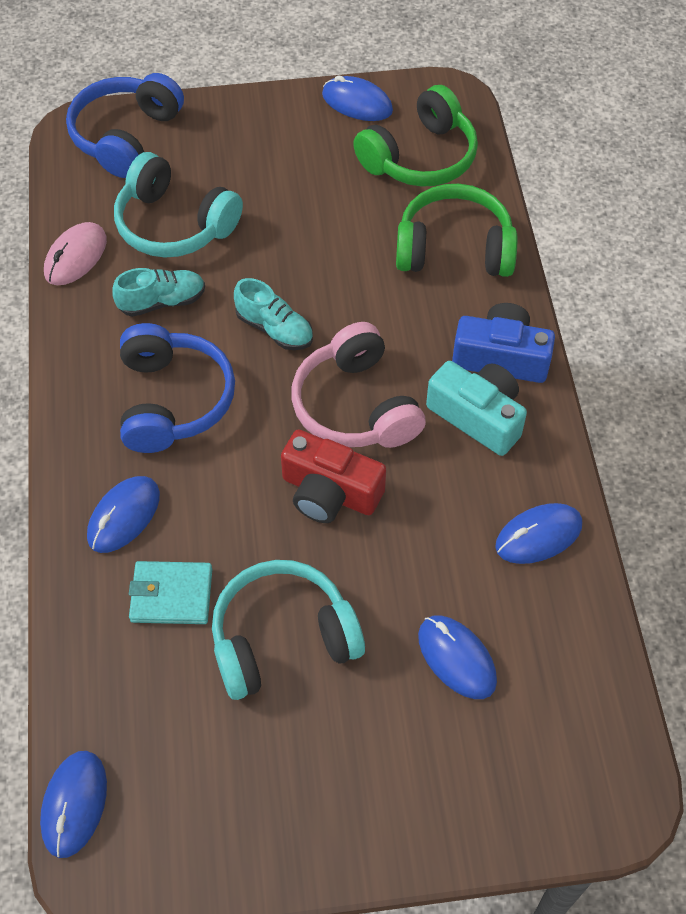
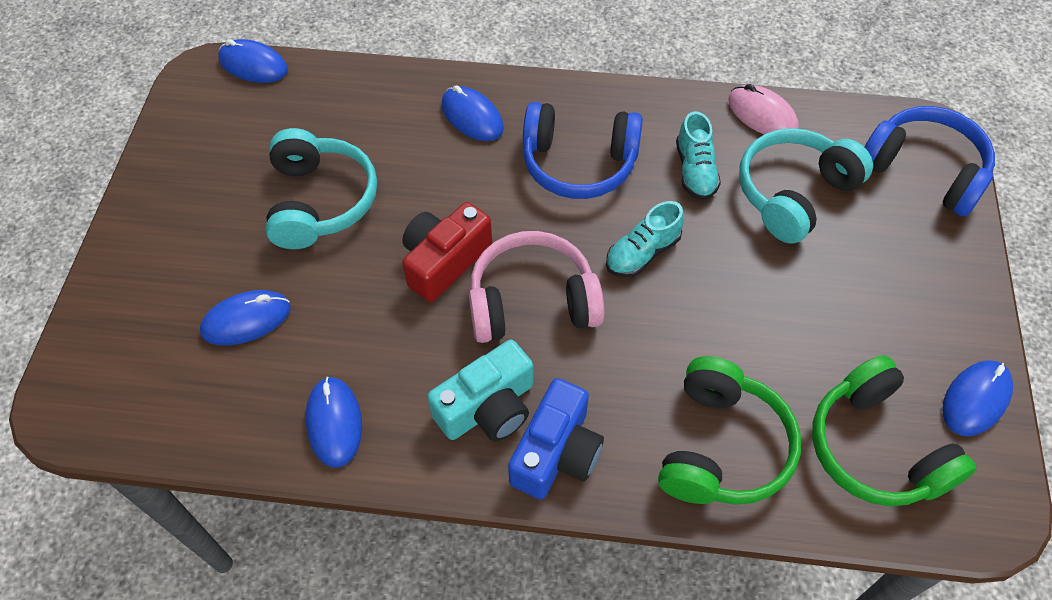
camera: 105 degrees right, 0 degrees up
(171, 595) = (389, 137): turquoise wallet -> none

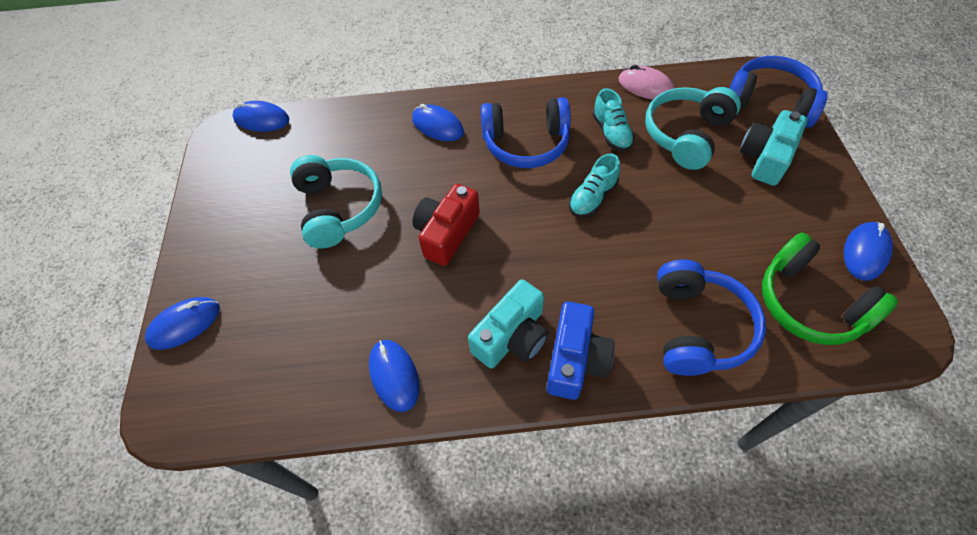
camera: 10 degrees left, 0 degrees up
(246, 320) = (302, 310): blue mouse -> blue mouse (185, 324)
(532, 301) = (522, 249): pink headphones -> none
(722, 447) = (698, 327): green headphones -> blue headphones
(890, 246) = (765, 158): none -> turquoise camera

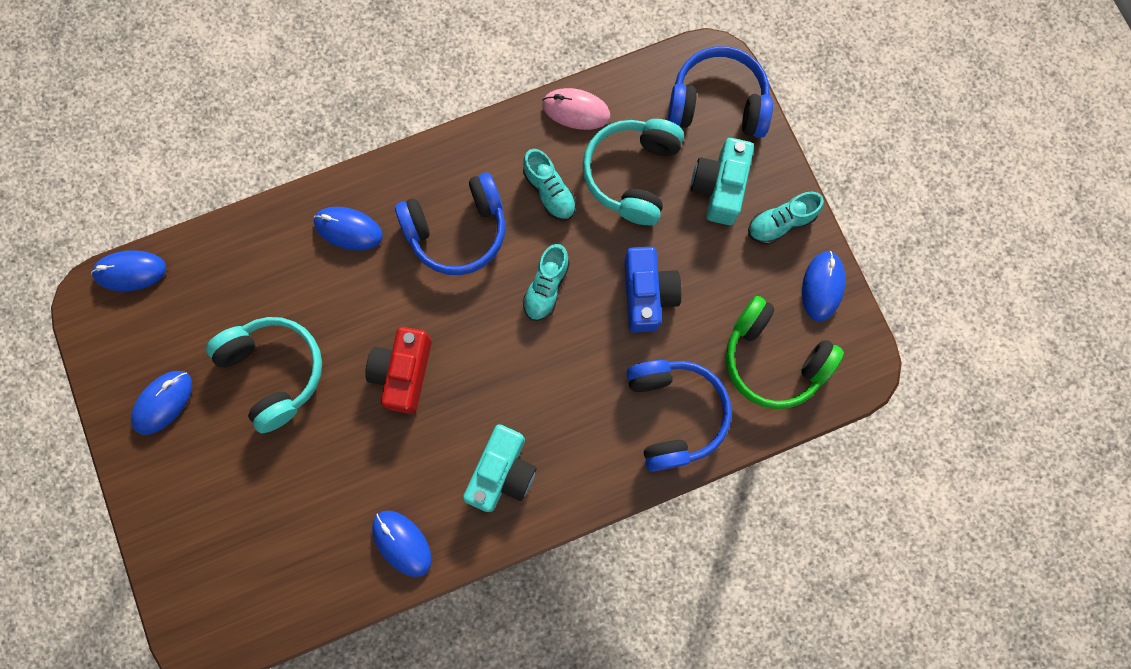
camera: 20 degrees left, 20 degrees up
(185, 324) = (170, 550): blue mouse -> blue mouse (163, 402)
(575, 360) = (567, 479): blue camera -> blue camera (647, 294)
(823, 194) = (780, 223): none -> turquoise shoe

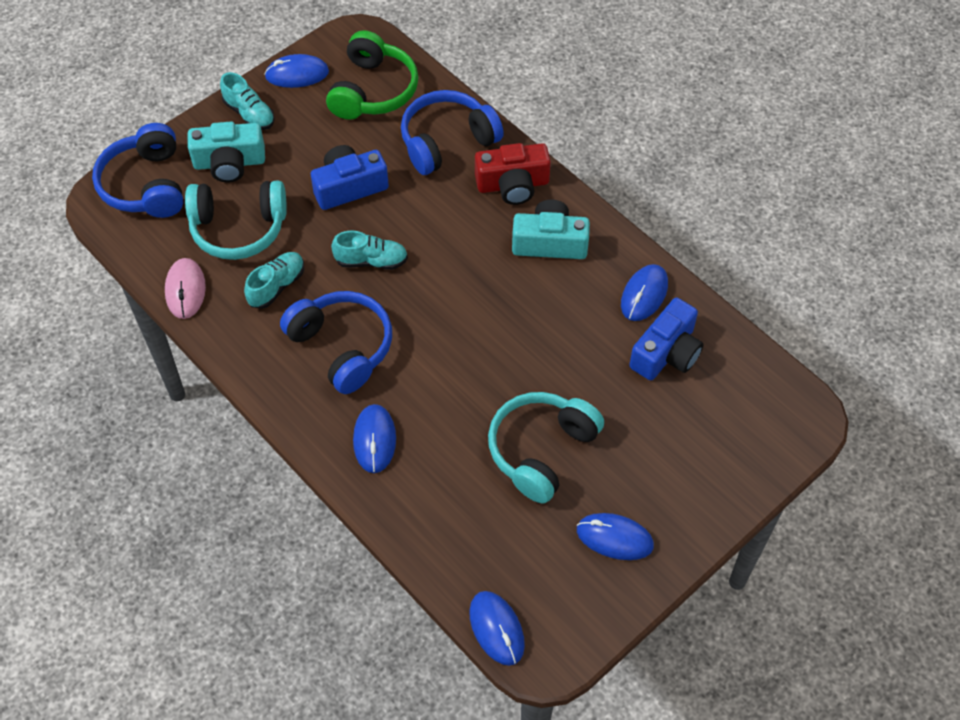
camera: 110 degrees left, 20 degrees down
(326, 535) = (666, 353): none -> blue camera
(403, 372) = (496, 344): red camera -> red camera (513, 185)

